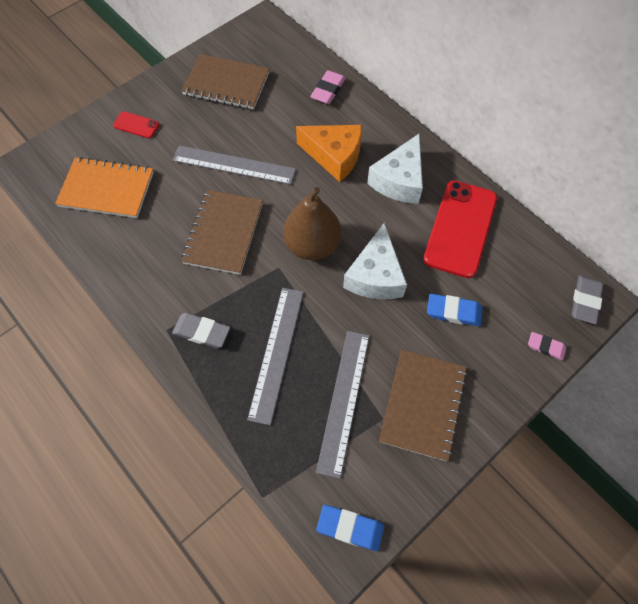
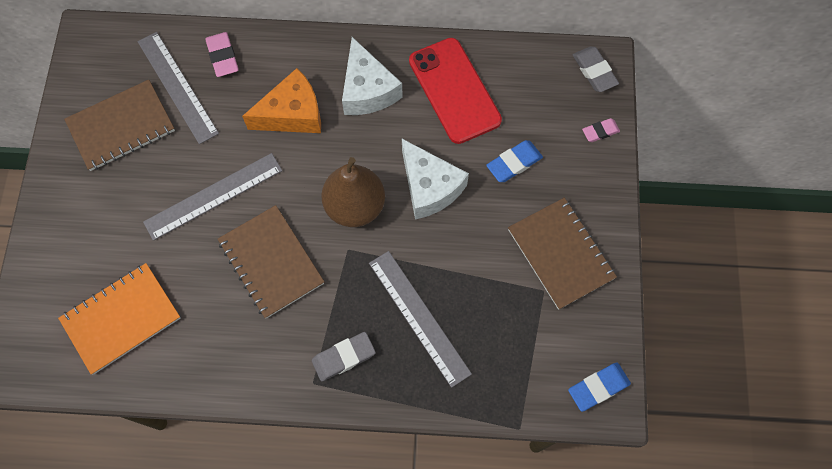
camera: 45 degrees left, 5 degrees up
(136, 125) = (79, 237): red phone -> none
(343, 401) = (504, 305): grey ruler -> grey ruler (177, 87)

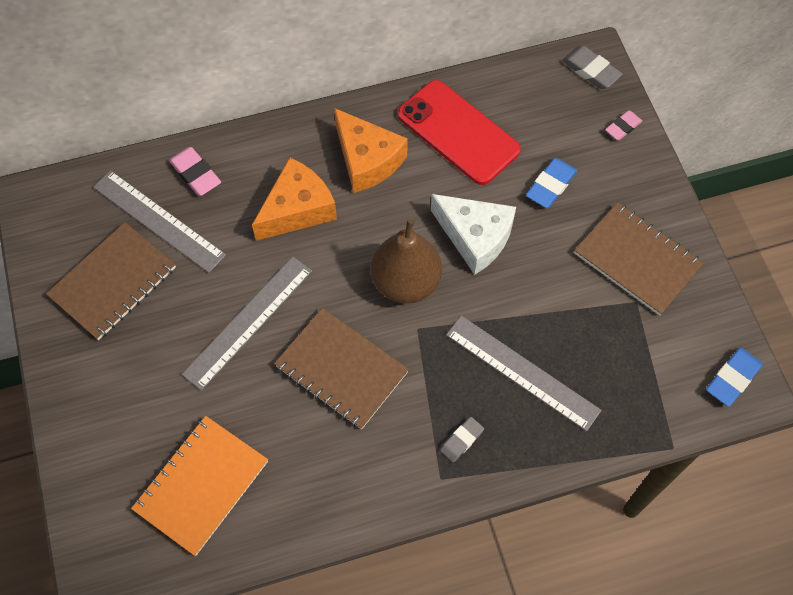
camera: 20 degrees left, 5 degrees down
(343, 357) = (461, 440): grey eraser -> grey eraser, size x0.67
(367, 90) = (367, 160): white cheese -> orange cheese

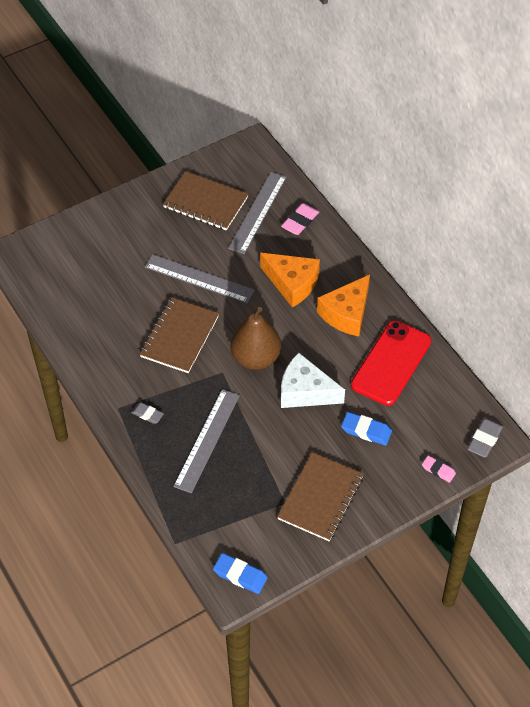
camera: 75 degrees right, 10 degrees down
(201, 486) = (82, 284): orange notebook -> none
(475, 237) = (305, 391): white cheese -> white cheese turned 90 degrees clockwise

